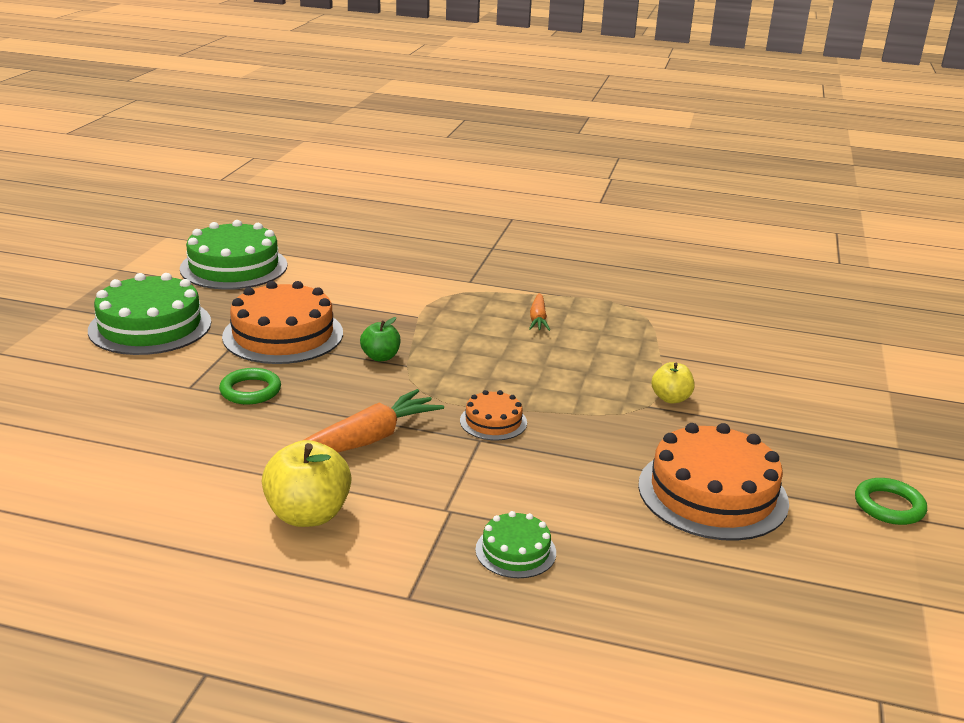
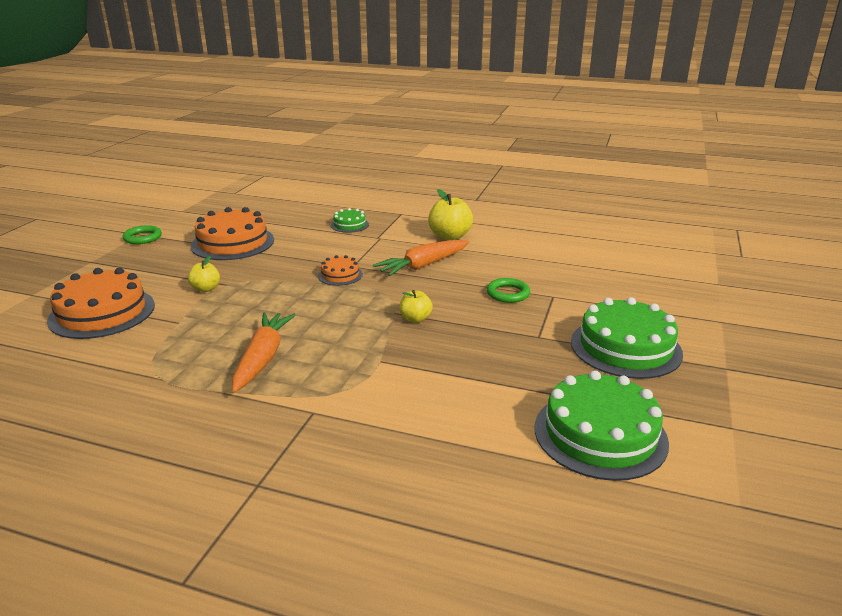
camera: 175 degrees left, 0 degrees up
(283, 334) = (502, 339): orange cake -> orange cake (102, 312)
(380, 357) = (415, 319): green apple -> yellow apple
(538, 319) = (262, 358): orange carrot -> orange carrot, size x1.78

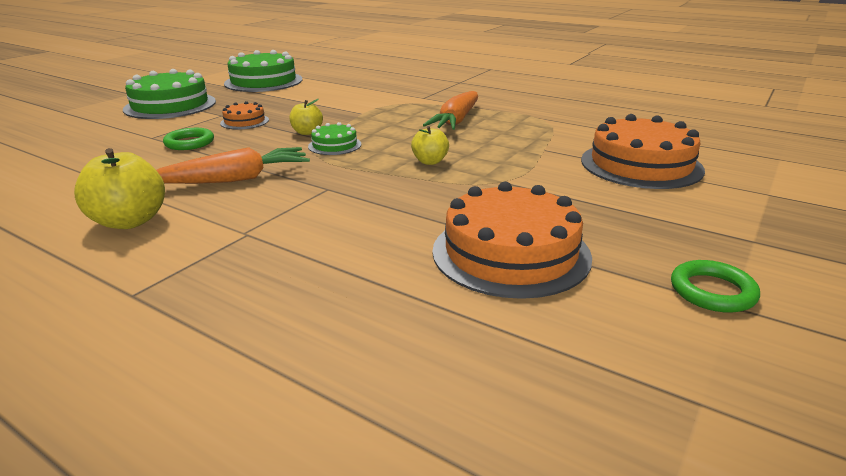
camera: 165 degrees left, 0 degrees up
(206, 289) = (528, 178): yellow apple -> yellow apple (430, 161)
(340, 275) = (352, 178): orange cake -> orange cake (244, 121)
(349, 225) = (269, 272): green cake -> green cake (334, 145)

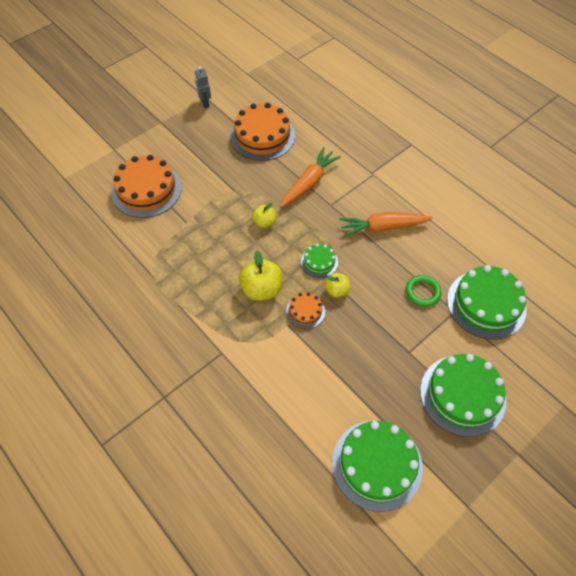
camera: 165 degrees left, 30 degrees up
(103, 145) = (486, 304): none -> green cake
(130, 221) = (429, 195): yellow apple -> yellow apple (261, 289)
(244, 121) = (386, 328): orange cake -> orange cake (305, 311)
(456, 120) = (218, 286): orange carrot -> orange carrot (309, 183)
(712, 291) = (205, 103): green ring -> grey robot

